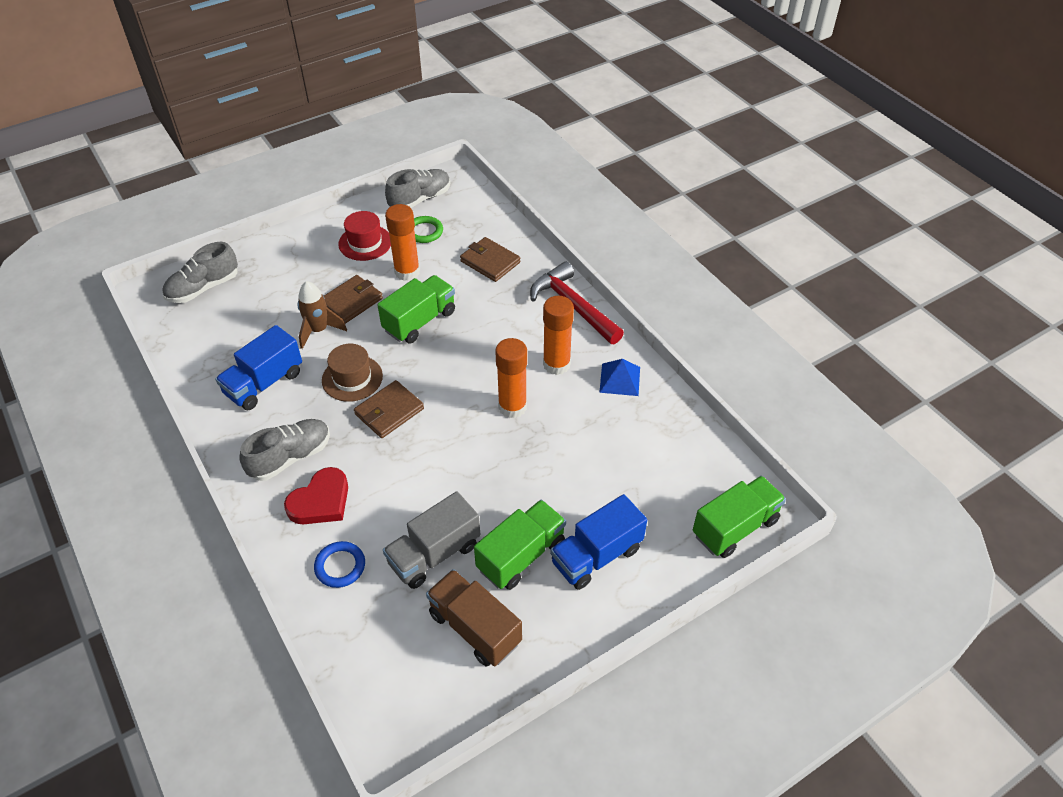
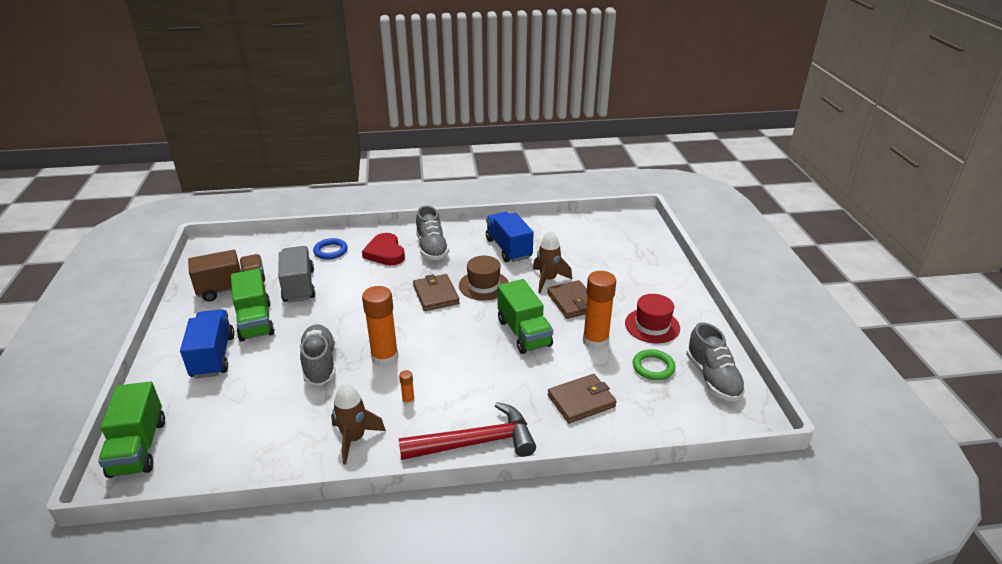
camera: 115 degrees right, 15 degrees down
(203, 288) = (630, 238): grey shoe -> grey shoe (319, 364)
(556, 364) = (408, 401): orange glue stick -> orange glue stick, size x0.43
(619, 379) = (354, 439): blue pyramid -> brown rocket

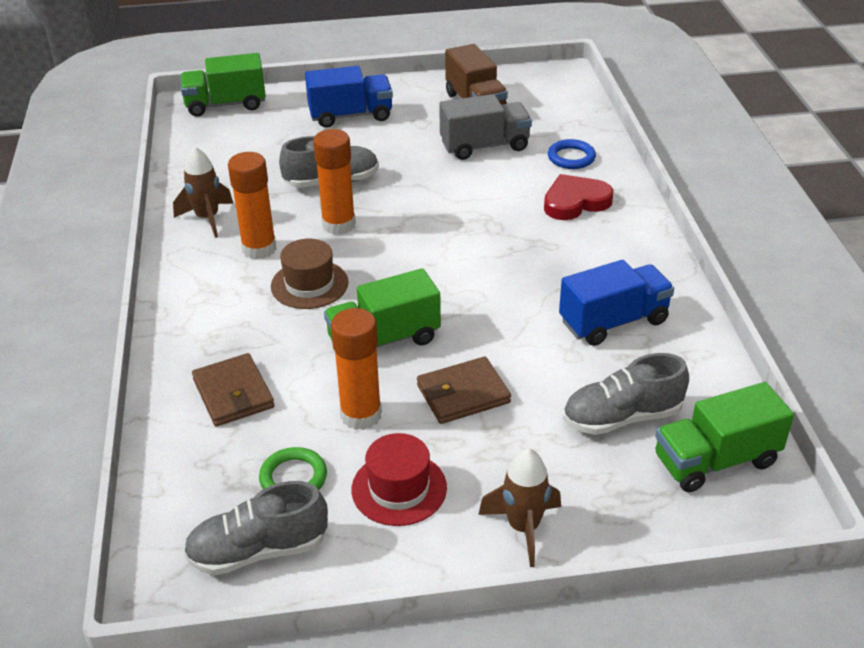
camera: 90 degrees right, 5 degrees up
(255, 321) = (411, 129): green truck -> green truck (715, 460)
(408, 401) = (259, 249): orange glue stick -> orange glue stick, size x2.34
(432, 248) = (597, 242): grey shoe -> grey shoe (622, 417)
(436, 295) = (473, 254): brown wallet -> none
(475, 442) = (181, 302): red hammer -> none
(483, 285) = (501, 298): brown hat -> brown hat (309, 284)
(548, 280) = (524, 367): brown rocket -> brown rocket (523, 528)

